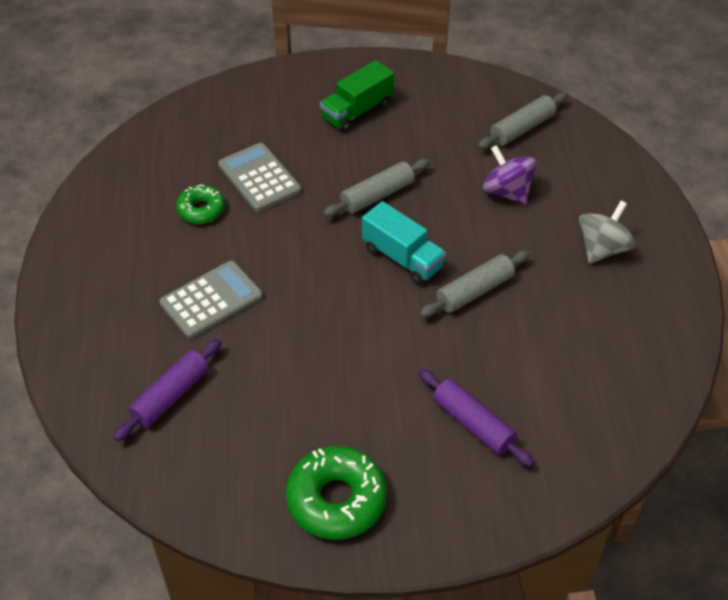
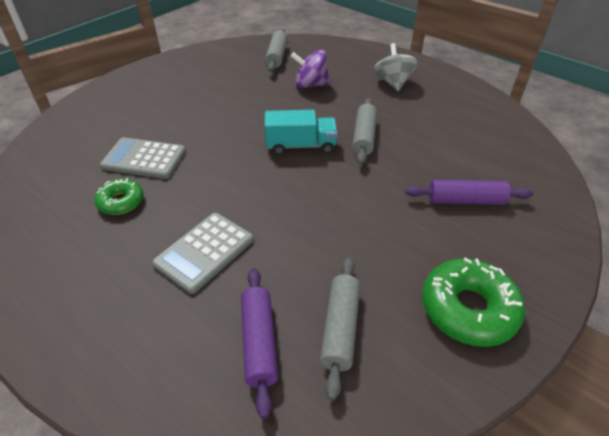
camera: 45 degrees left, 5 degrees down
(211, 300) = (204, 252): grey calculator -> grey calculator turned 150 degrees counterclockwise
(357, 111) = (168, 93): green truck -> none
(377, 195) = (240, 125): grey rolling pin -> grey rolling pin (340, 328)

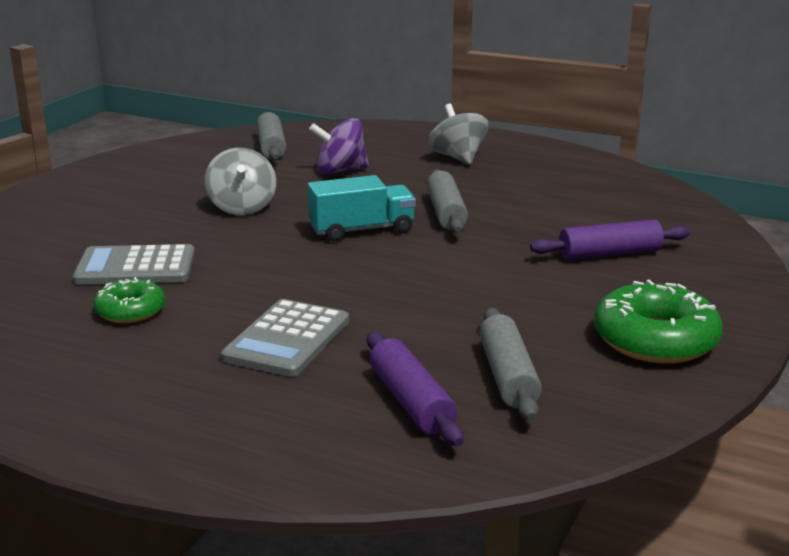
camera: 15 degrees left, 20 degrees down
(234, 111) = (242, 207): none -> grey spinning top

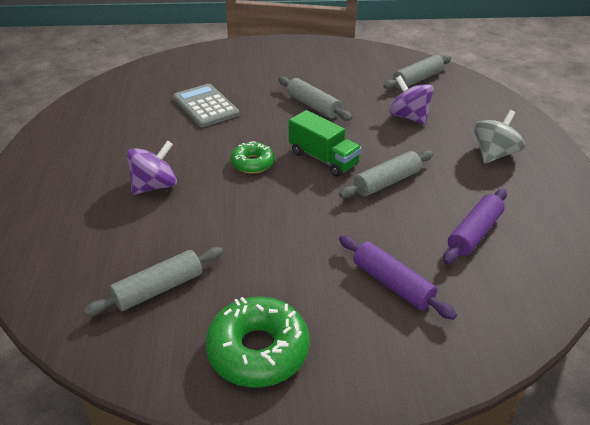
camera: 60 degrees right, 15 degrees up
(130, 311) = (155, 125): green donut -> green donut (252, 163)
(242, 207) = (313, 106): grey spinning top -> grey rolling pin
(287, 339) = (155, 186): grey calculator -> purple spinning top
(362, 230) = (323, 159): turquoise truck -> green truck
(411, 402) = (106, 258): purple rolling pin -> purple rolling pin (474, 233)

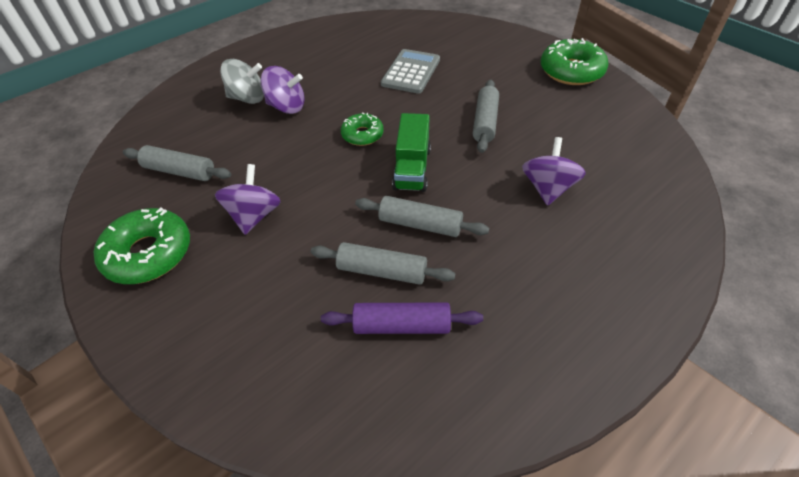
camera: 55 degrees right, 10 degrees up
(282, 262) = (254, 215): none -> purple spinning top
(306, 50) = (571, 71): none -> green donut
(392, 284) = (277, 296): purple rolling pin -> none
(417, 79) = (627, 161): grey rolling pin -> grey rolling pin (382, 271)
(494, 154) = (561, 284): grey spinning top -> grey spinning top (248, 98)

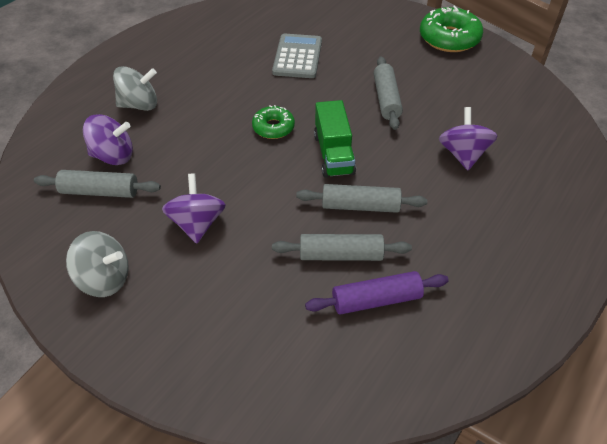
camera: 15 degrees left, 0 degrees up
(149, 254) = (105, 279): green donut -> grey spinning top
(287, 107) = (185, 109): purple spinning top -> purple spinning top (113, 156)

